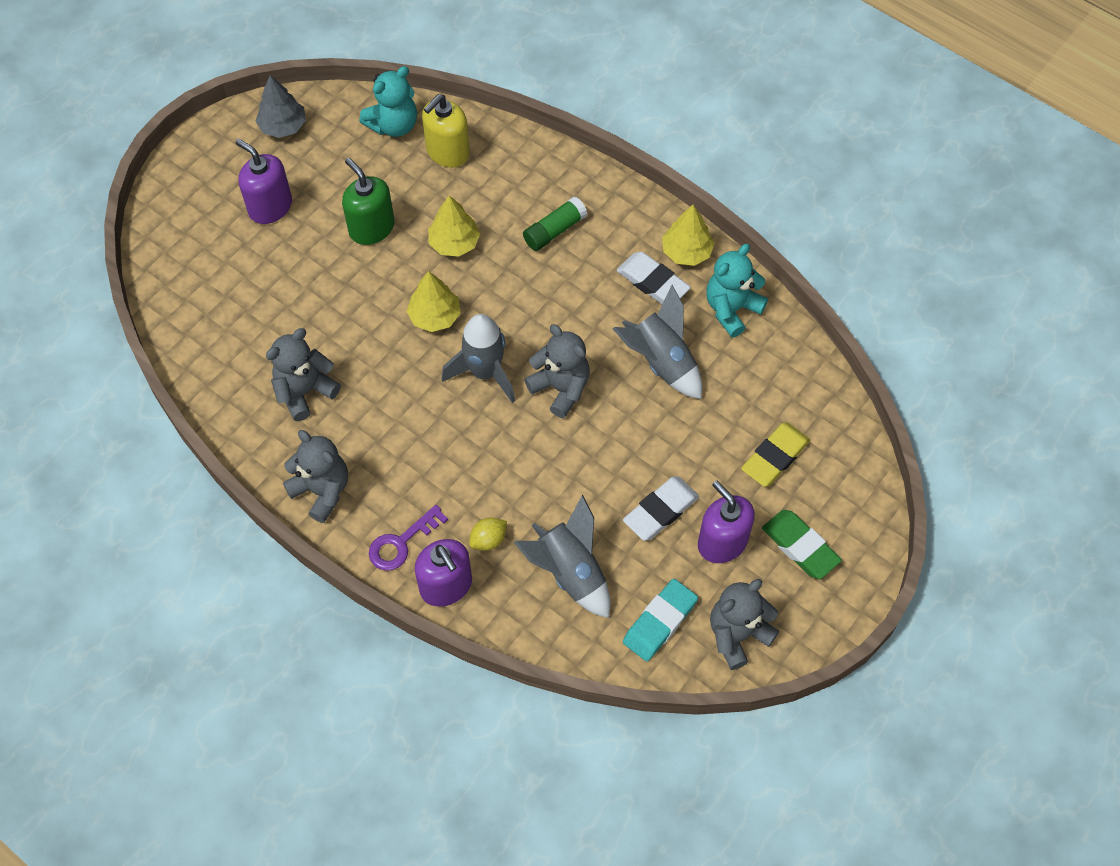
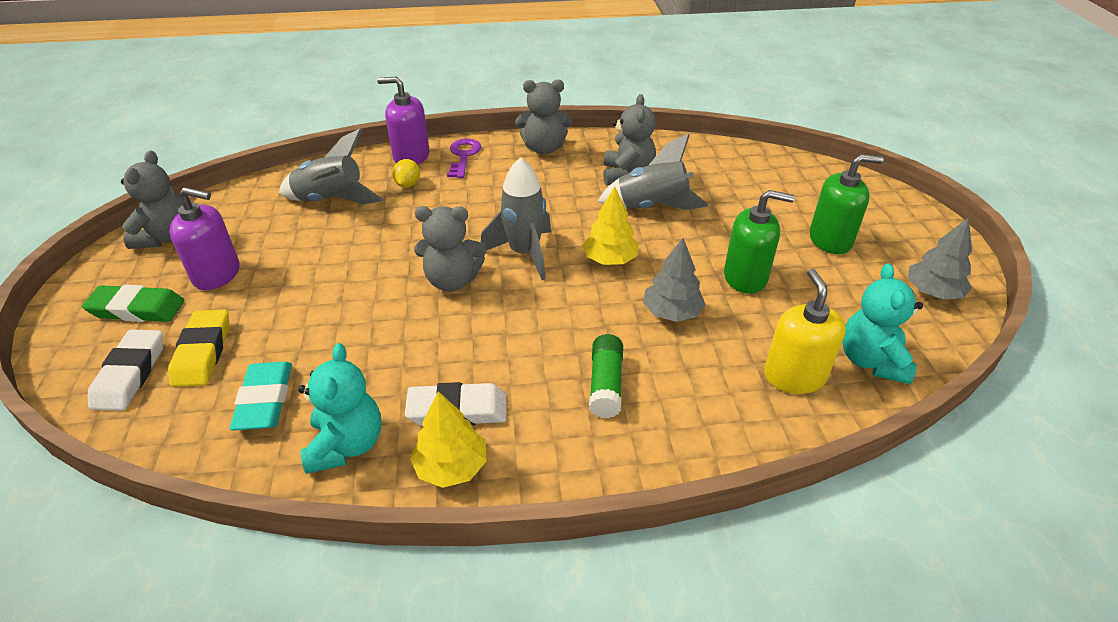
camera: 135 degrees right, 20 degrees down
(270, 207) = (830, 240): purple soap dispenser -> green soap dispenser
(454, 243) = (672, 312): yellow tree -> grey tree
(659, 622) = (238, 213): turquoise eraser -> turquoise eraser (265, 400)
(660, 511) = (288, 262): white eraser -> white eraser (130, 374)
(661, 362) = (381, 351): grey rocket -> grey rocket (652, 207)

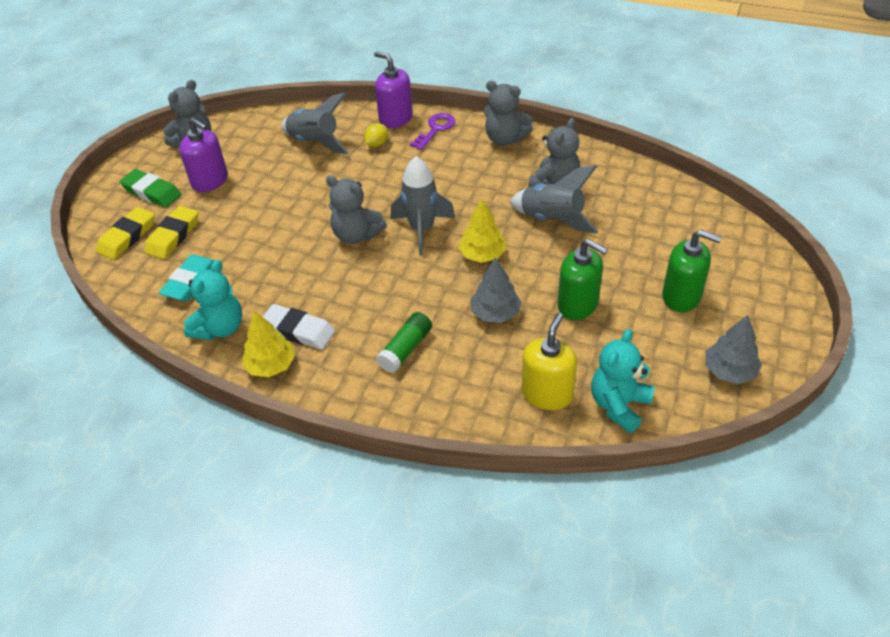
camera: 30 degrees right, 5 degrees up
(130, 374) = (127, 237): white eraser -> yellow eraser

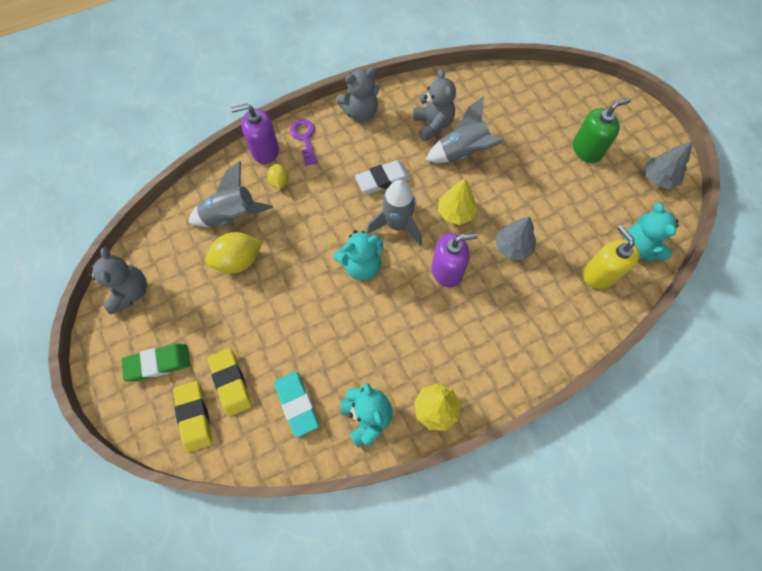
camera: 50 degrees left, 20 degrees up
(210, 181) = (194, 314): purple soap dispenser -> purple soap dispenser (447, 270)
(280, 172) = (238, 261): none -> yellow lemon
(298, 330) = (419, 368): white eraser -> white eraser (383, 179)
(356, 235) = (361, 265): grey teddy bear -> turquoise teddy bear
(405, 349) = (496, 318): green glue stick -> none
(578, 305) = (546, 201): green soap dispenser -> none

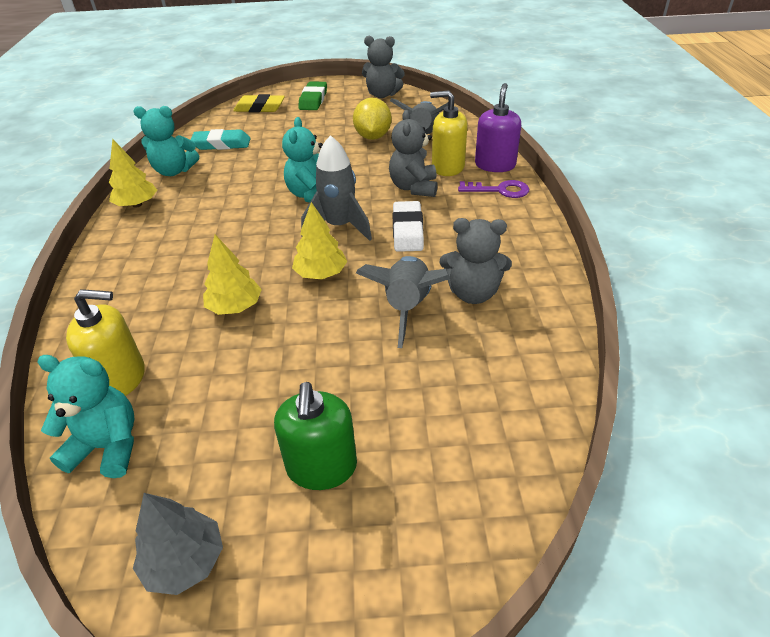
camera: 115 degrees right, 25 degrees down
(231, 382) = (269, 122): yellow eraser -> none
(279, 182) = (447, 167): yellow lemon -> yellow soap dispenser
(360, 112) = (524, 236): grey teddy bear -> grey teddy bear (414, 188)
(447, 270) = (255, 246): purple soap dispenser -> none
(512, 247) = (235, 307): grey tree -> yellow tree

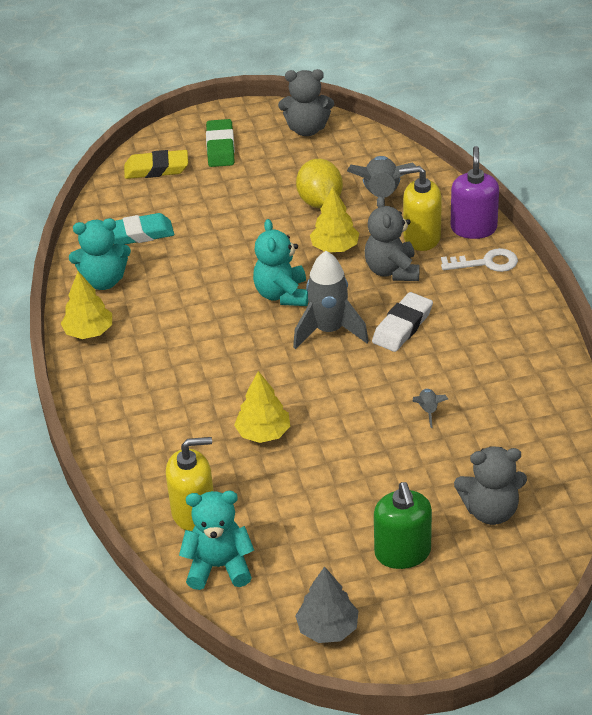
camera: 10 degrees left, 0 degrees up
(321, 274) = (332, 387): yellow tree -> yellow tree (335, 247)
(407, 230) = (402, 326): white eraser -> white eraser turned 45 degrees clockwise
(407, 308) = (428, 411): grey rocket -> grey rocket, size x0.45
(473, 293) = (486, 387): grey teddy bear -> grey teddy bear (490, 511)
(499, 190) = (486, 263): purple key -> white key

